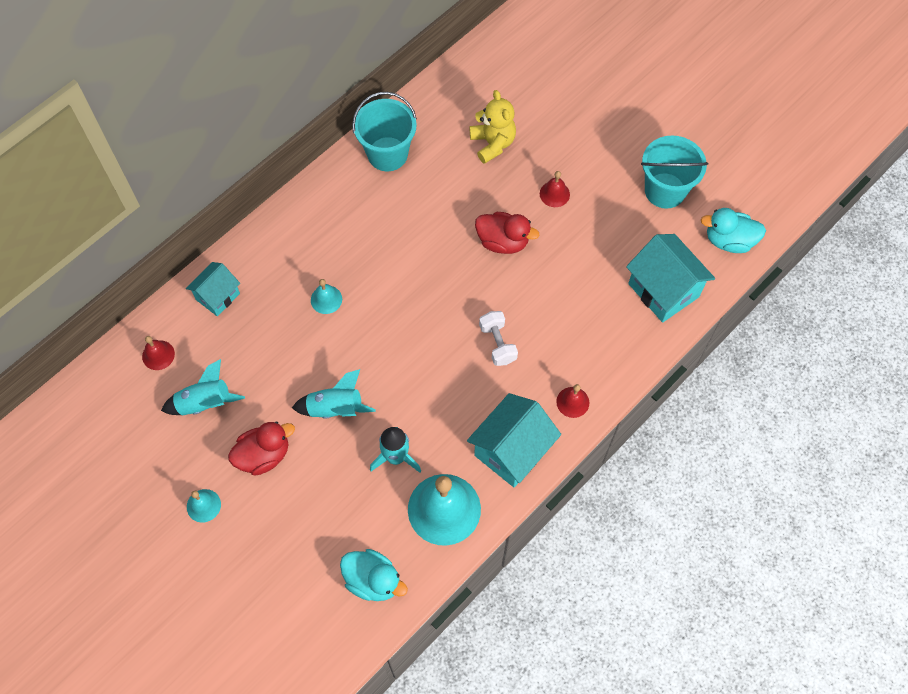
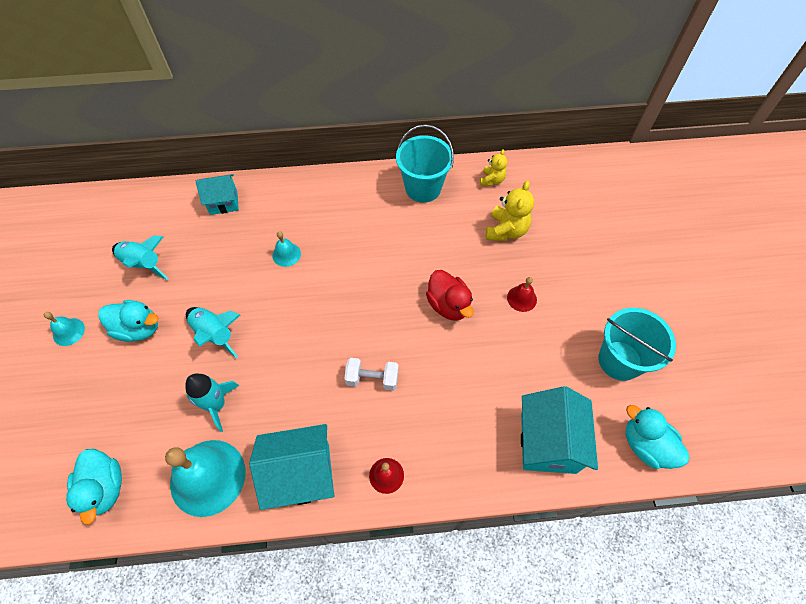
camera: 40 degrees right, 5 degrees down
(158, 355) = (152, 213): red bell -> none
(264, 455) = (138, 328): red duck -> turquoise duck
(440, 104) = (492, 180): none -> yellow teddy bear
(497, 343) = (372, 379): white dumbbell -> white dumbbell turned 75 degrees clockwise

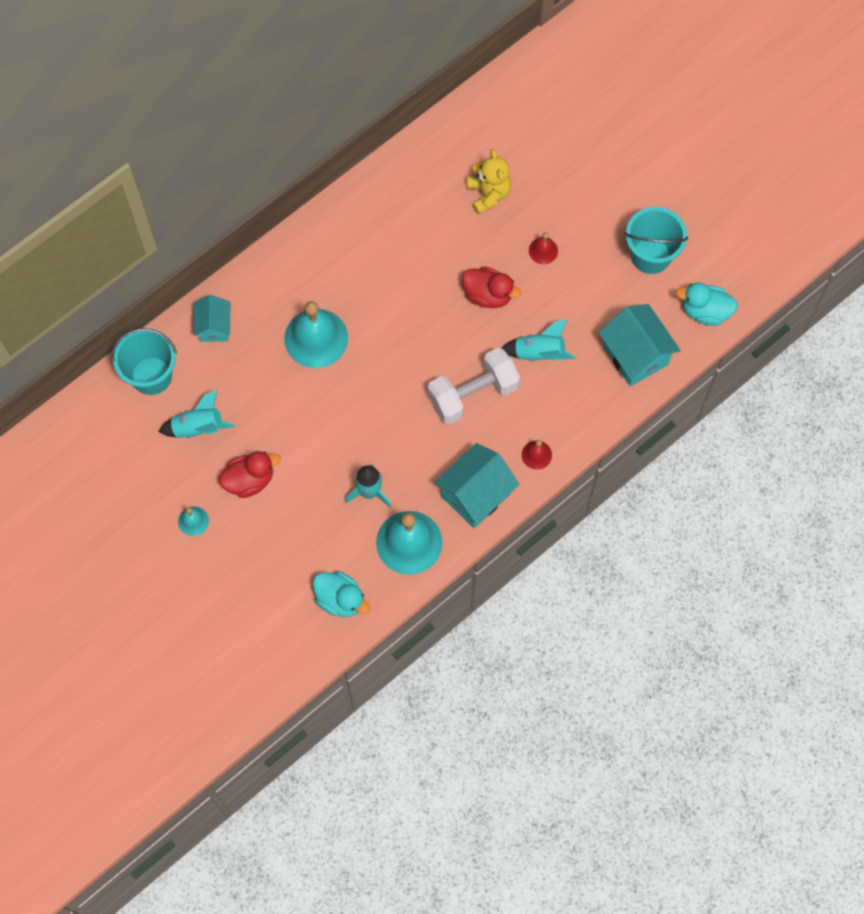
camera: 35 degrees left, 10 degrees up
(138, 328) = (249, 480): turquoise duck -> red duck
(215, 334) = (317, 442): turquoise rocket -> turquoise rocket (539, 353)
(223, 203) = (214, 327): turquoise house -> turquoise house turned 45 degrees counterclockwise
(286, 254) = (316, 338): turquoise bell -> turquoise bell, size x2.13
(372, 379) = (473, 394): white dumbbell -> white dumbbell, size x1.80
(423, 188) = (385, 196): turquoise bucket -> turquoise bucket (151, 375)
(492, 180) = (441, 148): yellow teddy bear -> none

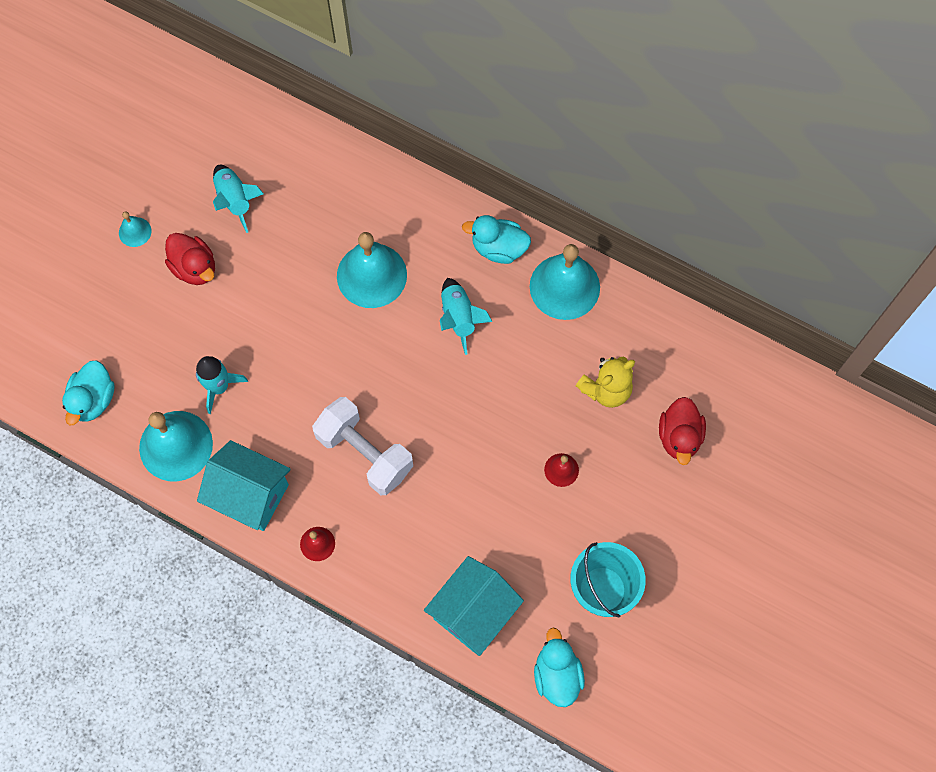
camera: 70 degrees right, 0 degrees up
(151, 375) = (275, 138): turquoise bucket -> none
(214, 327) = (349, 176): turquoise house -> none
(332, 231) = (498, 248): none -> turquoise duck
(387, 193) = (564, 286): none -> turquoise bell
(488, 295) = (486, 429): red duck -> red duck (679, 437)
(539, 353) = (437, 506): turquoise rocket -> turquoise rocket (459, 318)

